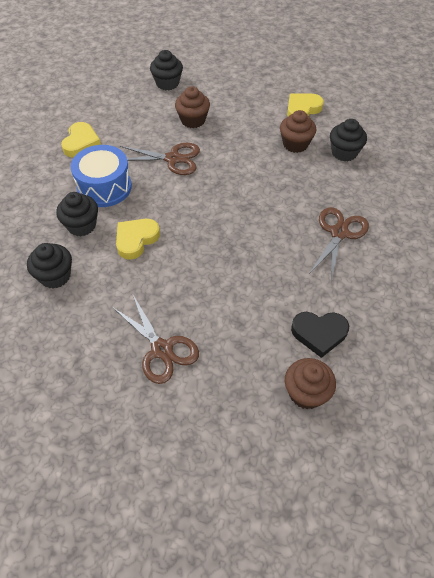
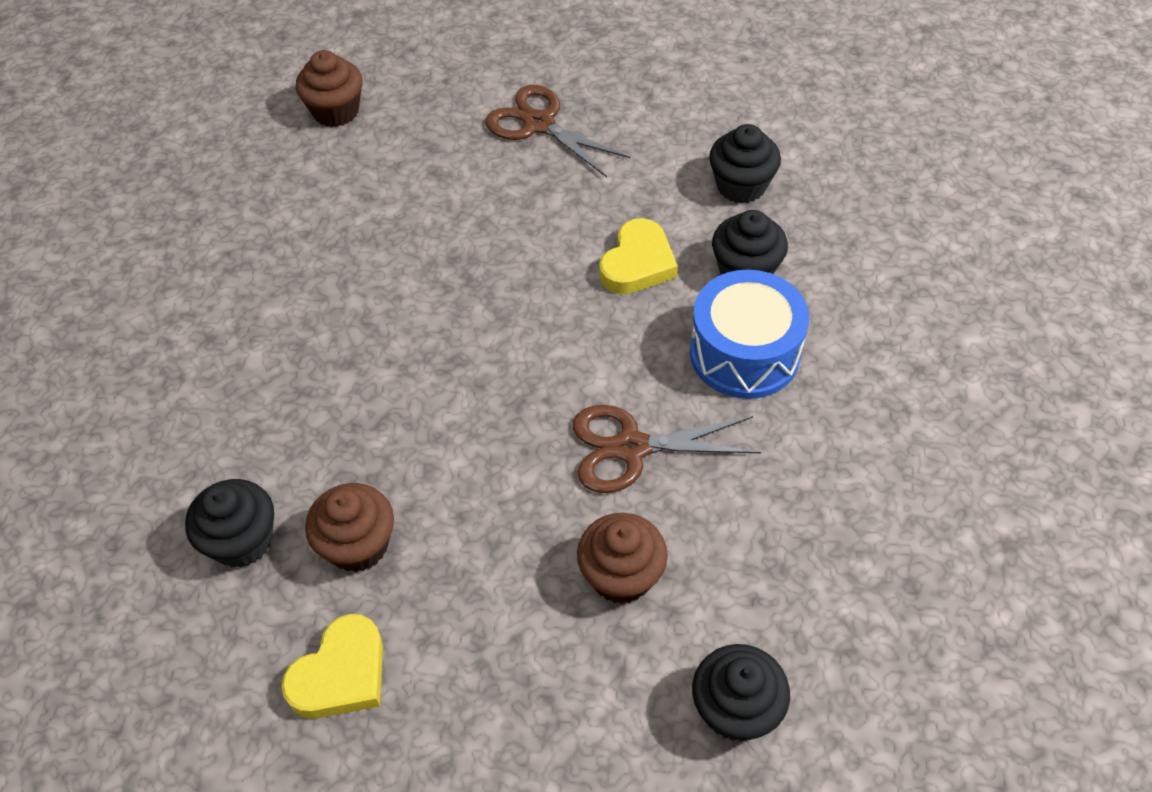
camera: 170 degrees right, 0 degrees up
(81, 143) = (854, 453): yellow heart -> none
(319, 333) = (316, 178): black heart -> none
(339, 233) = (272, 339): brown scissors -> none

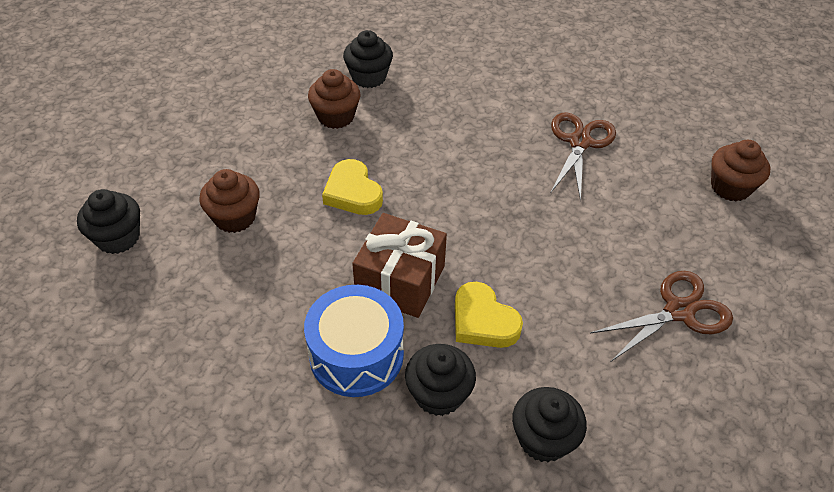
camera: 110 degrees right, 5 degrees down
(341, 674) = (266, 95): yellow heart -> yellow heart (353, 192)
(625, 351) = (400, 281): none -> brown gift
(631, 447) = (318, 255): brown scissors -> brown scissors (579, 142)

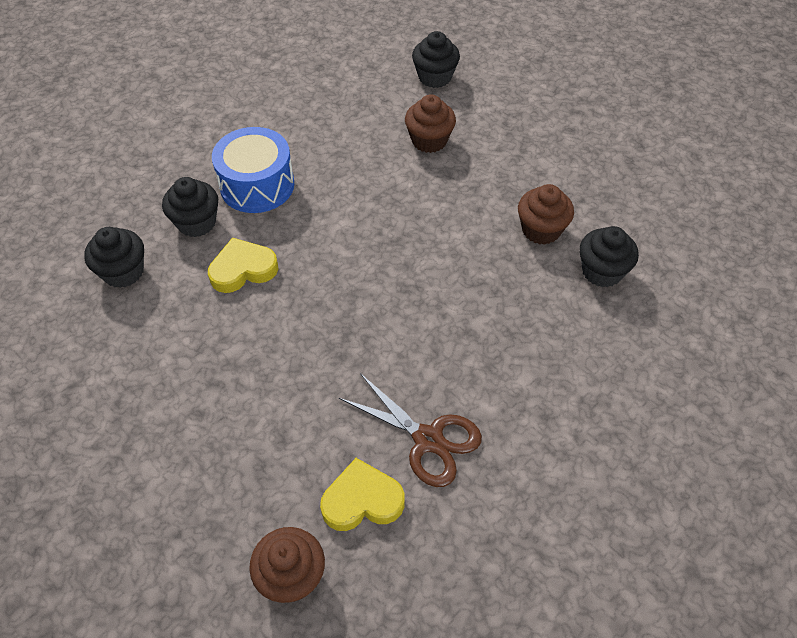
camera: 110 degrees right, 5 degrees up
(353, 192) = (428, 219): yellow heart -> yellow heart (362, 500)
(400, 281) = (311, 227): brown gift -> none
(679, 311) = (168, 423): brown scissors -> none

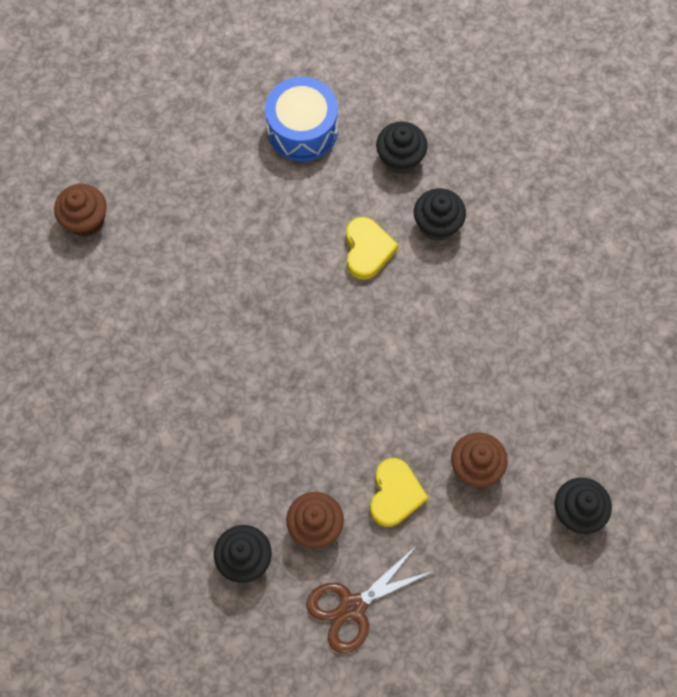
camera: 110 degrees right, 15 degrees up
(257, 185) = (467, 286): blue drum -> blue drum (302, 129)
(362, 500) = (118, 280): yellow heart -> yellow heart (395, 494)
(428, 439) = (144, 342): brown scissors -> brown scissors (352, 607)

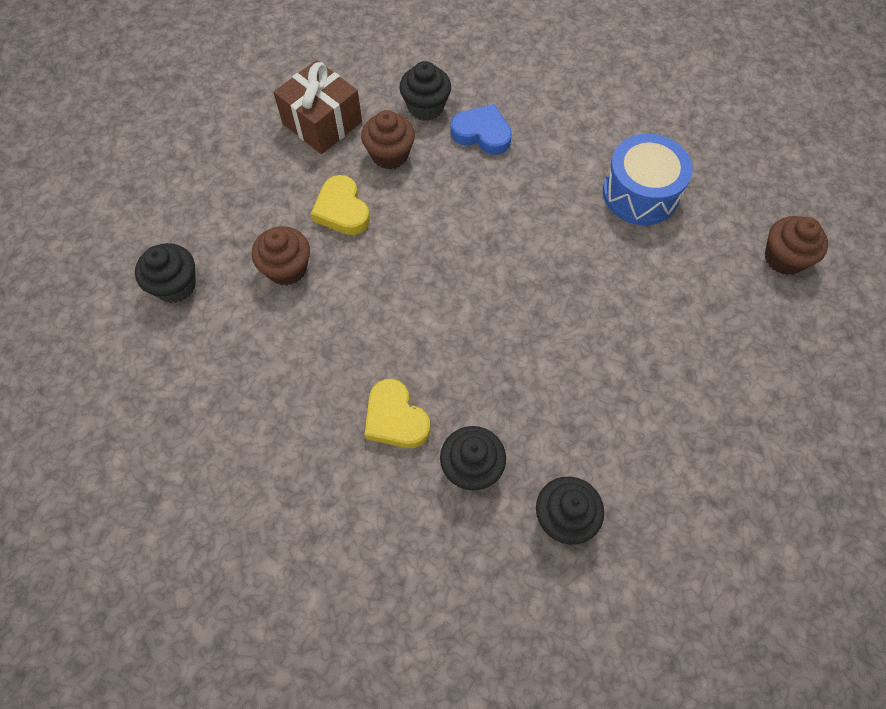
camera: 145 degrees right, 5 degrees down
(217, 492) = (482, 133): none -> blue heart
(302, 129) = (687, 480): blue drum -> blue drum (640, 193)
(352, 607) = (322, 123): brown scissors -> brown gift
(367, 250) = (519, 394): yellow heart -> yellow heart (395, 418)

